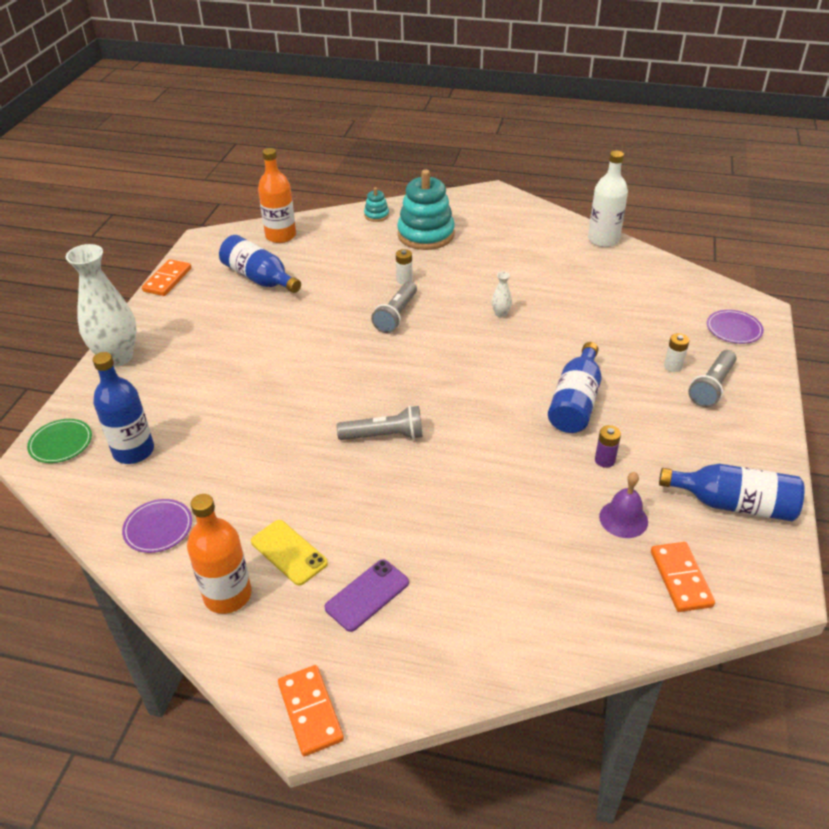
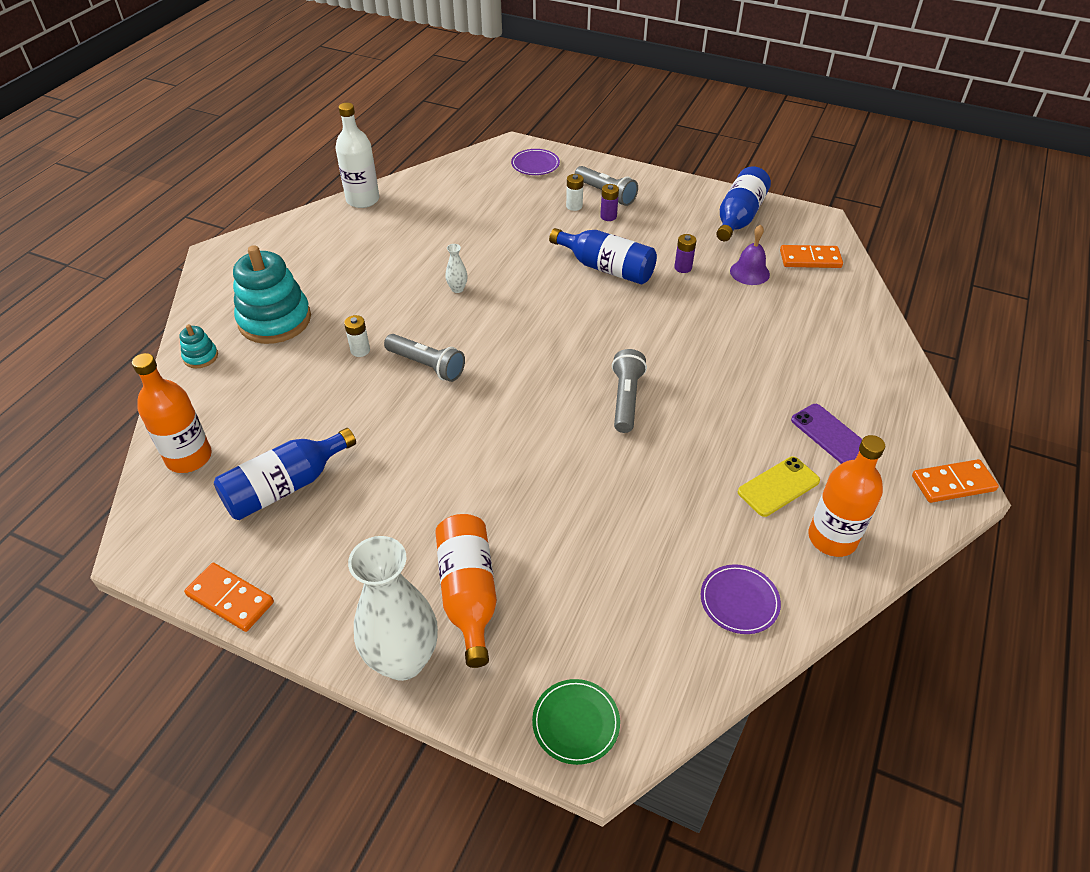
camera: 80 degrees left, 5 degrees up
(133, 451) = (608, 631): blue bottle -> none
(169, 376) = (468, 594): none -> orange bottle
(669, 393) = (608, 216): none -> purple battery

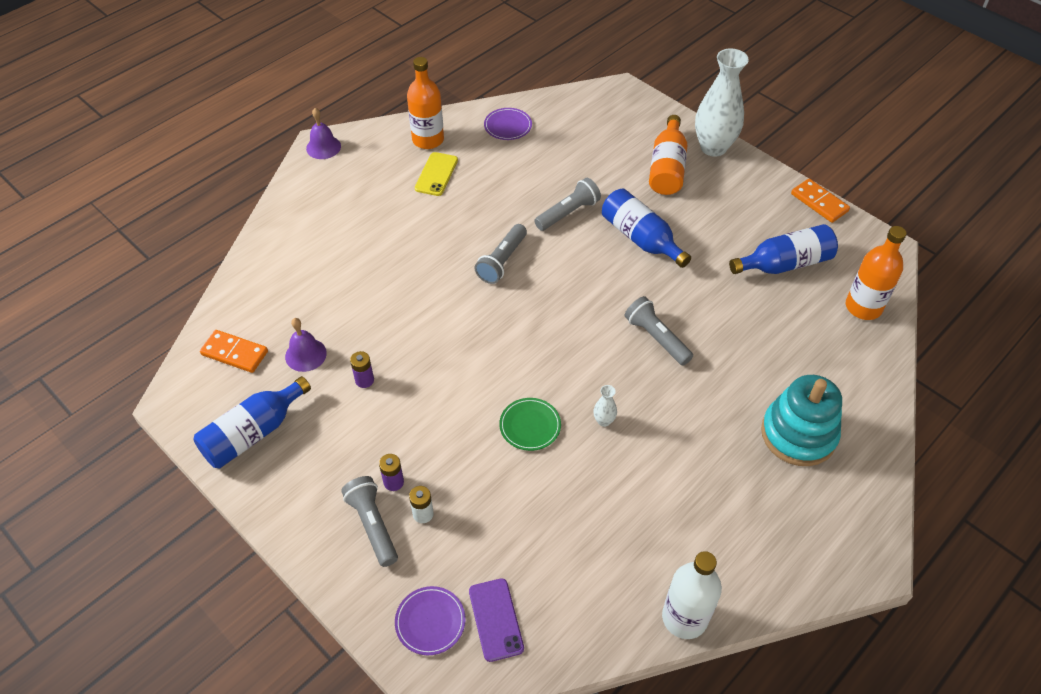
camera: 160 degrees left, 5 degrees up
(201, 357) = (869, 408): turquoise stacking toy -> none
(360, 350) = (715, 372): white battery -> none
(576, 722) = (627, 102): green plate -> green plate (530, 425)
(579, 480) = (568, 213): none -> grey flashlight
(606, 268) = (440, 403): blue bottle -> blue bottle (641, 238)
(778, 486) = (436, 174): yellow phone -> yellow phone turned 60 degrees counterclockwise
(829, 434) = (372, 196): purple phone -> purple phone (496, 619)
(953, 483) = (323, 147): orange domino -> purple bell

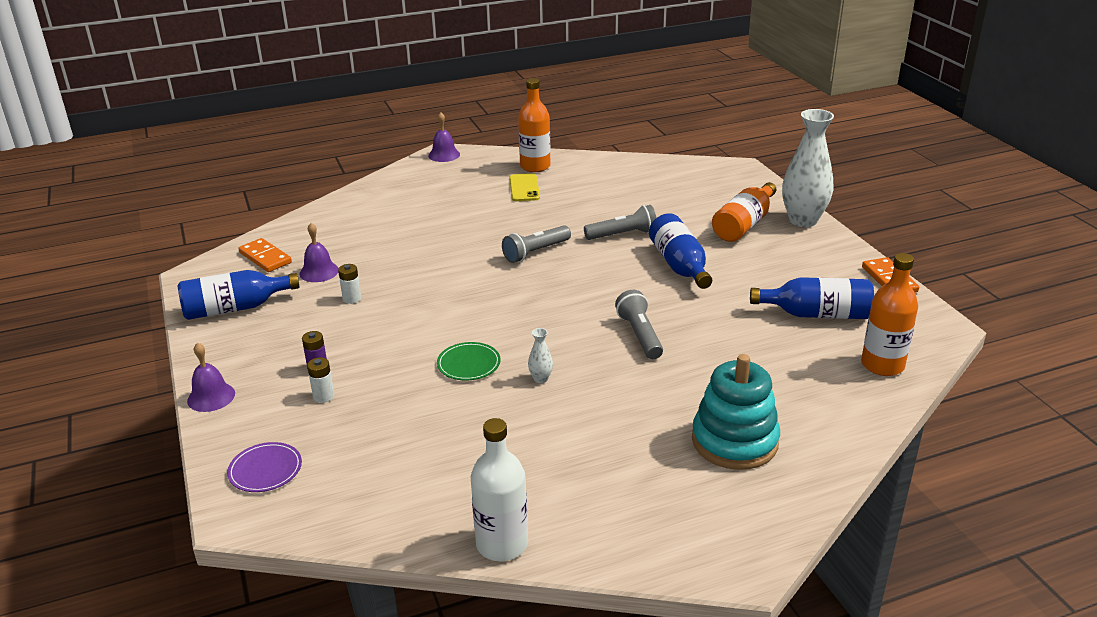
camera: 25 degrees right, 20 degrees down
(314, 556) = (211, 397): none -> purple bell
(364, 380) = (352, 298): purple battery -> white battery
(373, 525) = (275, 391): grey flashlight -> none
(436, 174) = (524, 188): yellow phone -> yellow phone turned 45 degrees counterclockwise
(496, 619) = (323, 487): purple phone -> none
(508, 126) = (613, 171): purple plate -> none

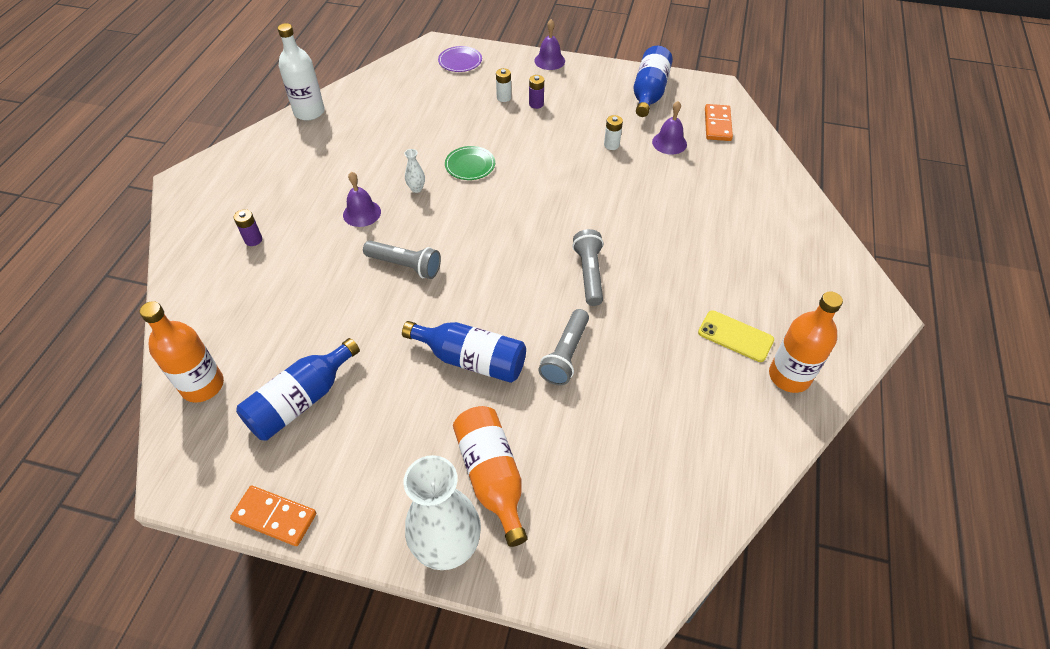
camera: 125 degrees right, 20 degrees up
(265, 258) = (717, 124): orange domino -> orange domino turned 75 degrees counterclockwise
(444, 155) = (876, 313): purple bell -> purple bell (362, 213)
(734, 441) = (253, 240): turquoise stacking toy -> purple battery

